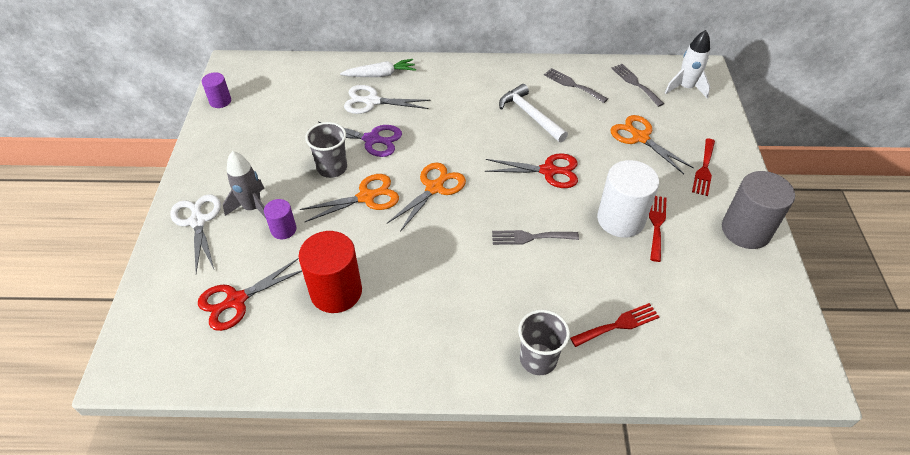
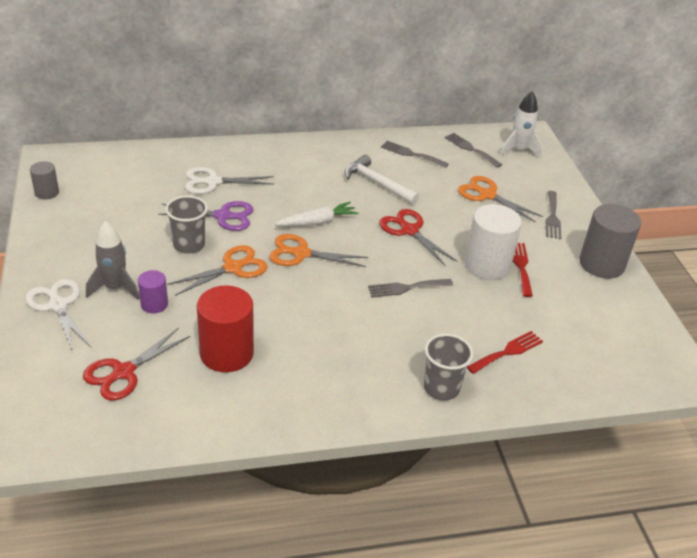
camera: 15 degrees left, 10 degrees down
(220, 101) = (47, 192): purple cylinder -> grey cylinder
(380, 75) = (214, 157): white carrot -> white carrot (317, 222)
(435, 187) = (300, 253): orange scissors -> orange scissors turned 105 degrees counterclockwise
(549, 171) = (409, 230): red scissors -> red scissors turned 120 degrees counterclockwise
(704, 169) = (552, 217): red fork -> grey fork

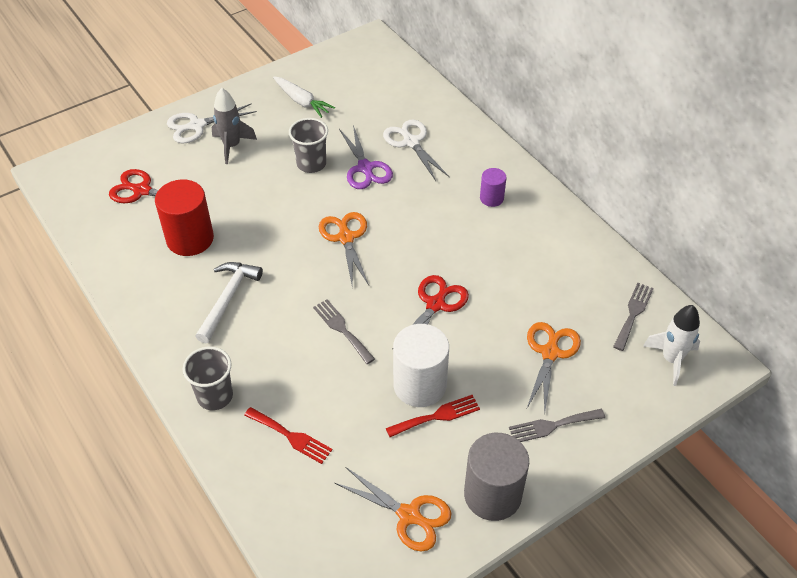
camera: 70 degrees right, 10 degrees up
(47, 192) = (325, 59): grey cylinder -> none
(58, 305) = (196, 126): white scissors -> white scissors turned 150 degrees counterclockwise
(154, 304) = (225, 175): purple cylinder -> purple cylinder (491, 198)
(233, 267) = (298, 202): orange scissors -> orange scissors (410, 516)
(317, 222) = (401, 232): white carrot -> white carrot (302, 101)
(377, 183) = (499, 254): white hammer -> white hammer (228, 299)
(411, 154) = (577, 265): grey fork -> none

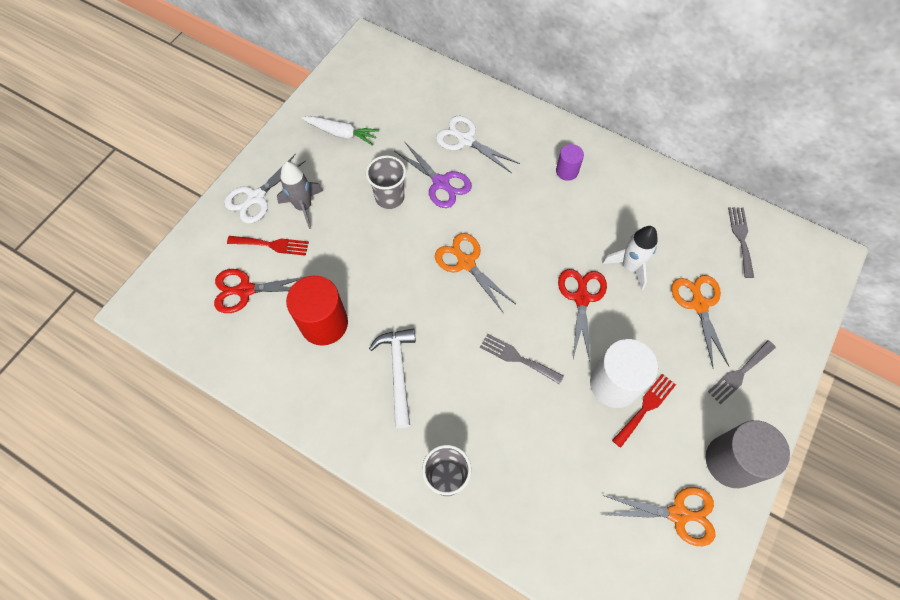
camera: 25 degrees left, 15 degrees up
(291, 436) = (537, 486): red fork -> red fork (272, 245)
(671, 359) = (793, 269): white rocket -> white rocket (629, 266)

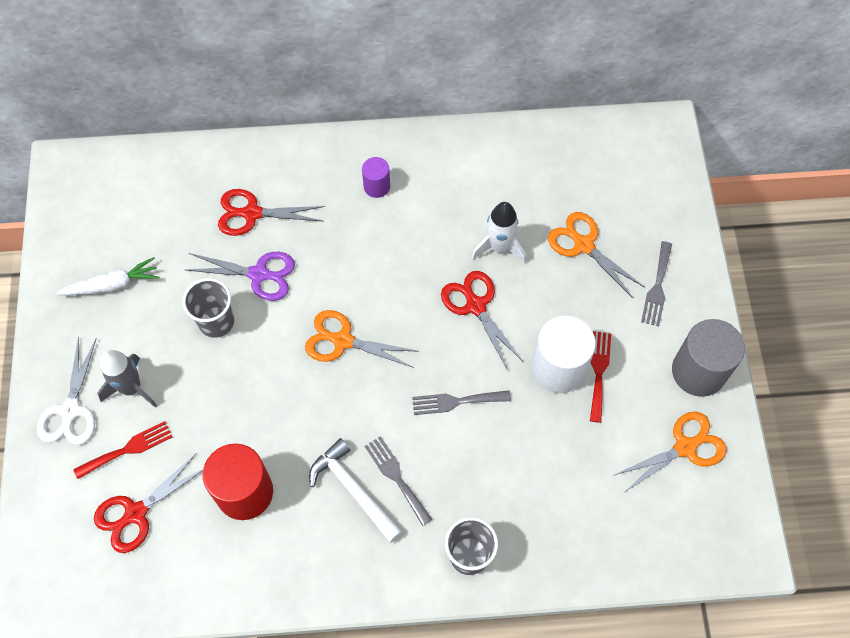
camera: 35 degrees left, 0 degrees up
(465, 140) = (251, 213): white scissors -> red scissors
(741, 238) = (580, 157): grey fork -> grey fork (396, 477)

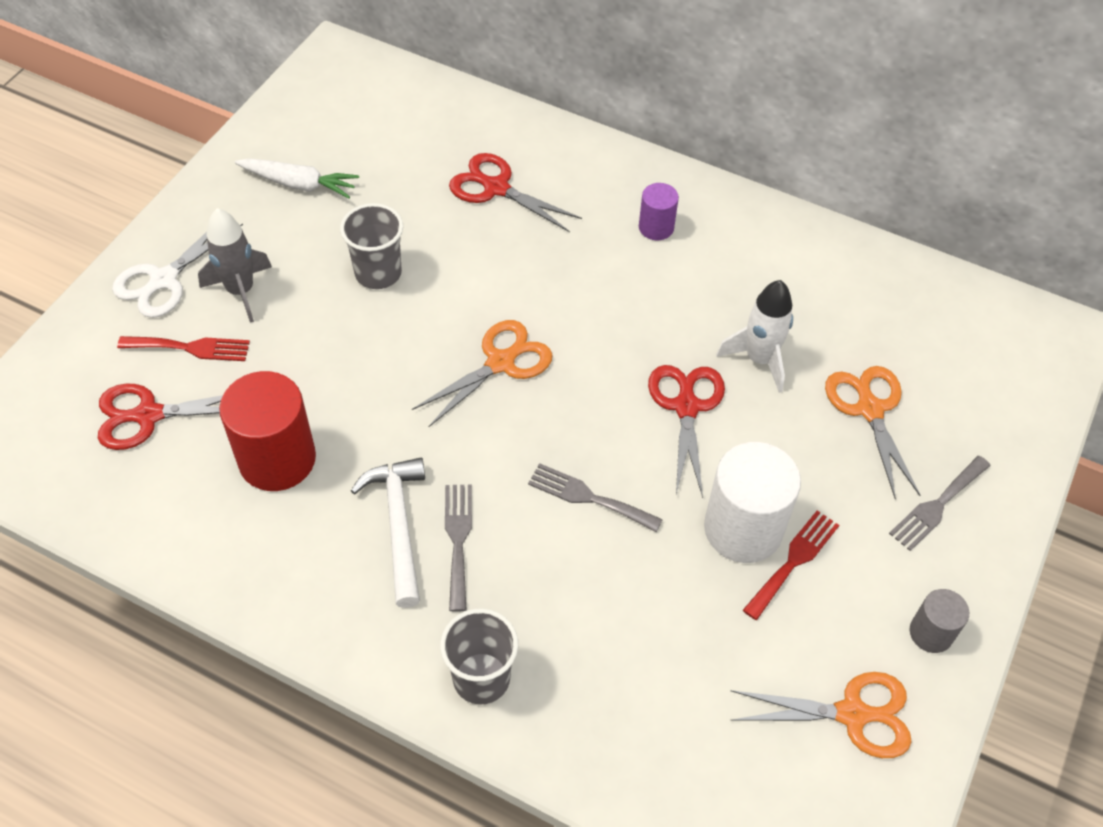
camera: 30 degrees right, 10 degrees down
(260, 274) = (460, 250): purple scissors -> none
(342, 340) = (501, 362): orange scissors -> orange scissors turned 90 degrees clockwise
(698, 371) = (931, 633): grey cylinder -> grey cylinder, size x0.53

